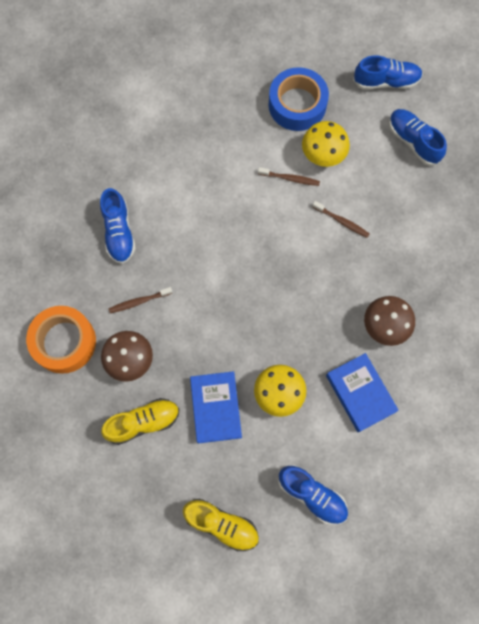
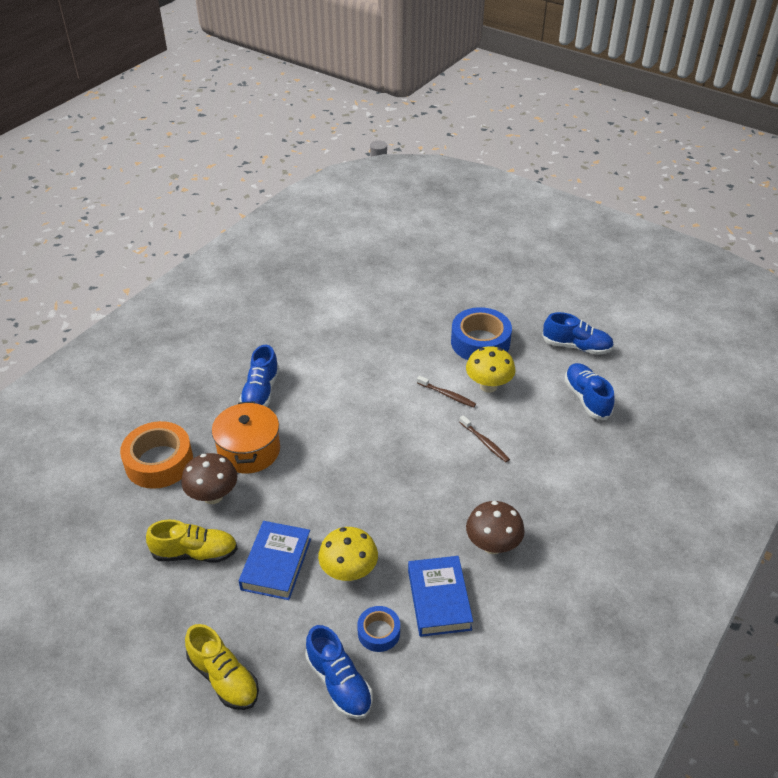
camera: 20 degrees right, 30 degrees down
(139, 301) = (249, 450): brown toothbrush -> orange pot
(324, 440) = (378, 632): none -> blue tape

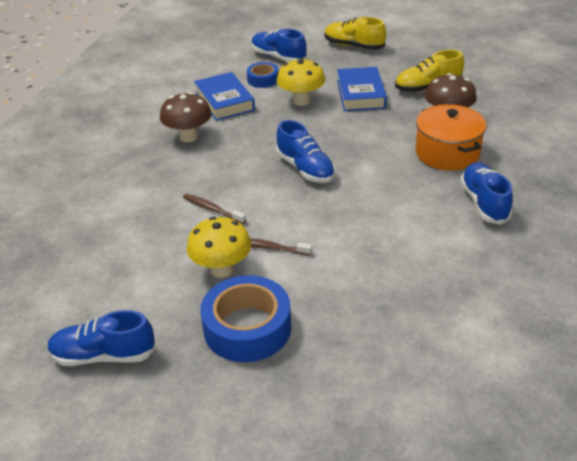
camera: 165 degrees right, 5 degrees down
(159, 462) = (520, 129): orange tape -> none
(587, 398) = (94, 282): blue shoe -> blue shoe (305, 169)

